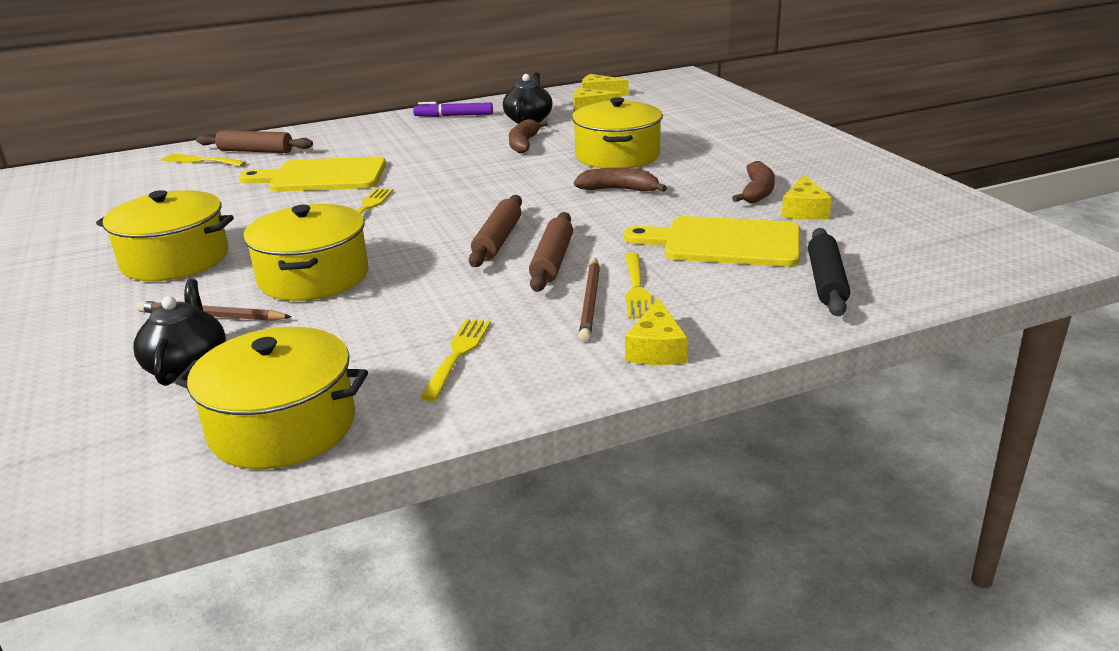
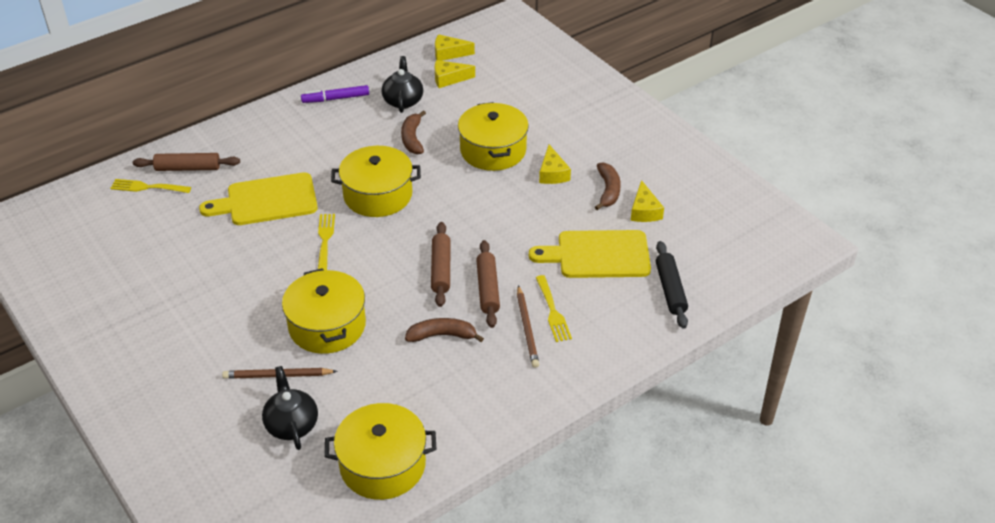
camera: 15 degrees left, 15 degrees up
(175, 259) = (211, 318): yellow pot -> yellow pot (378, 195)
(457, 355) = (461, 390): yellow fork -> none
(619, 190) = (508, 197): brown banana -> brown banana (442, 335)
(656, 349) = (580, 368): yellow cheese -> yellow cheese (552, 173)

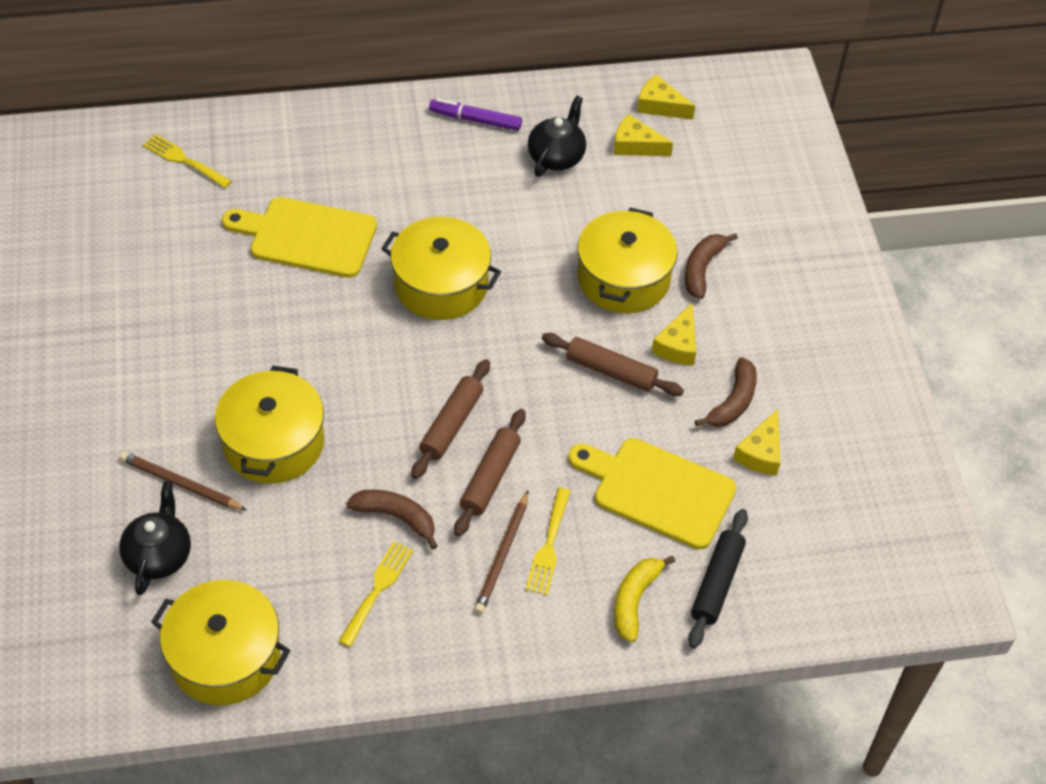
camera: 25 degrees right, 10 degrees up
(188, 168) = (244, 152): brown rolling pin -> brown rolling pin (611, 371)
(325, 240) = (341, 323): yellow fork -> yellow fork (377, 590)
(412, 138) = (533, 218): brown banana -> brown banana (702, 269)
(628, 319) = (635, 600): none -> yellow banana

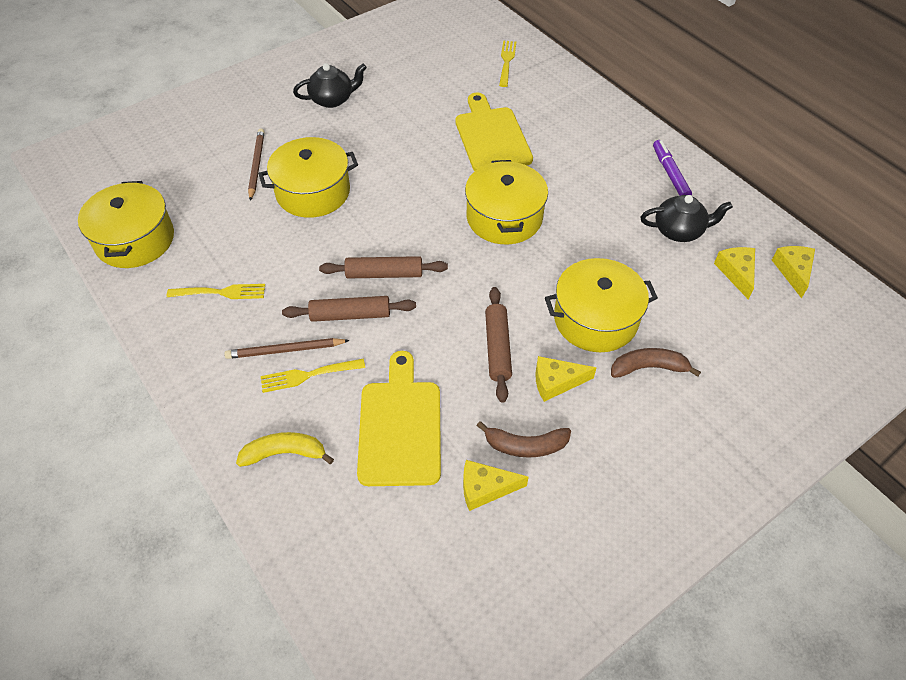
camera: 65 degrees right, 0 degrees up
(159, 555) = (198, 178): black teapot -> black teapot (332, 99)
(396, 517) = (286, 277): brown banana -> none
(717, 583) = (330, 508): black rolling pin -> none

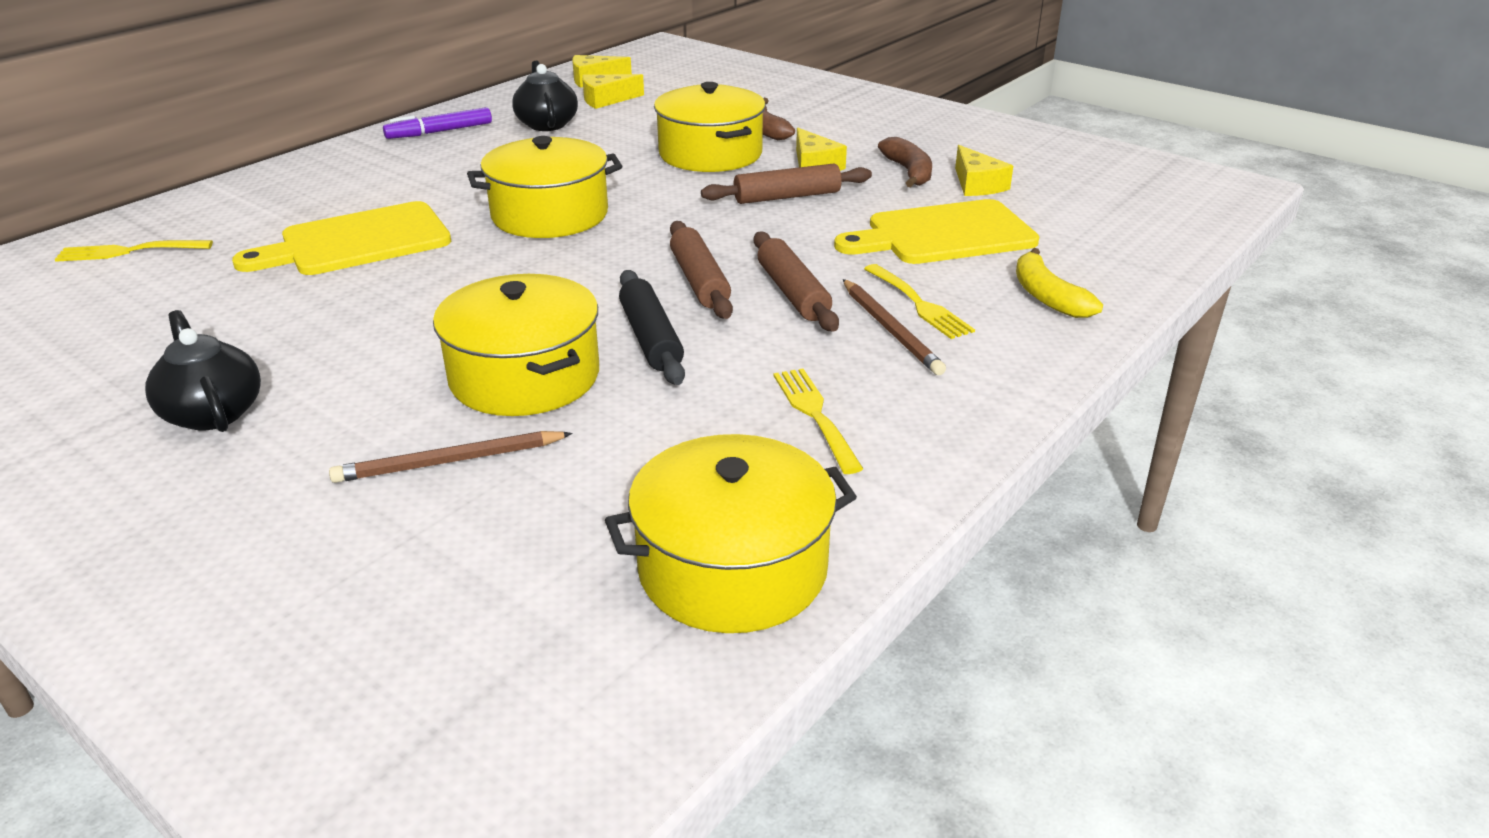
camera: 105 degrees left, 20 degrees down
(327, 242) = (650, 338): none -> black rolling pin

